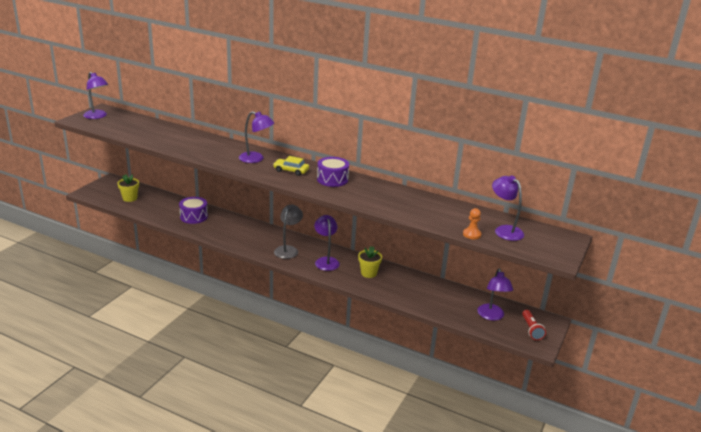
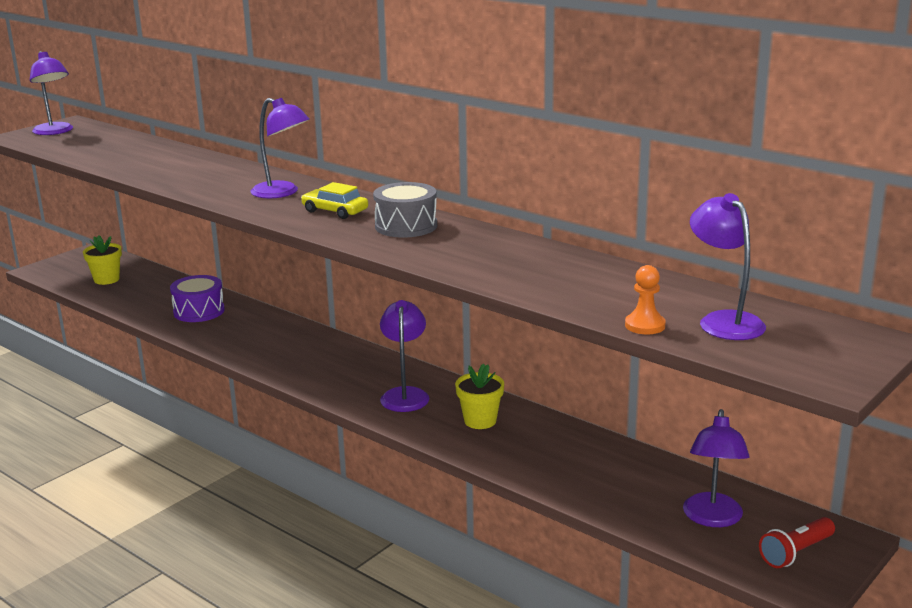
camera: 15 degrees right, 5 degrees down
(288, 249) = (342, 372): grey lamp -> none
(332, 179) = (406, 226): purple drum -> grey drum
(531, 330) = (796, 553): red flashlight -> red flashlight turned 45 degrees clockwise

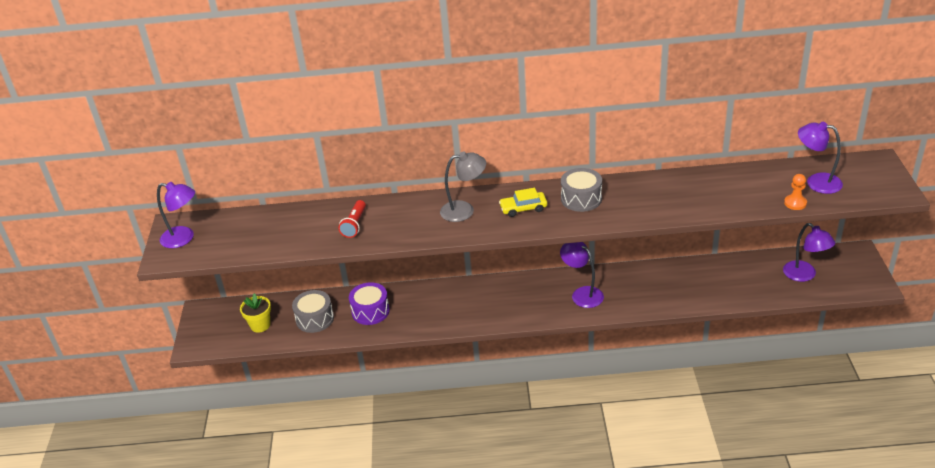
camera: 40 degrees left, 15 degrees up
(150, 295) = (315, 319): none -> grey drum
(282, 193) = (464, 210): purple lamp -> grey lamp
(480, 421) = (641, 286): yellow flower pot -> none
(796, 553) = (852, 271): red flashlight -> red flashlight (355, 225)

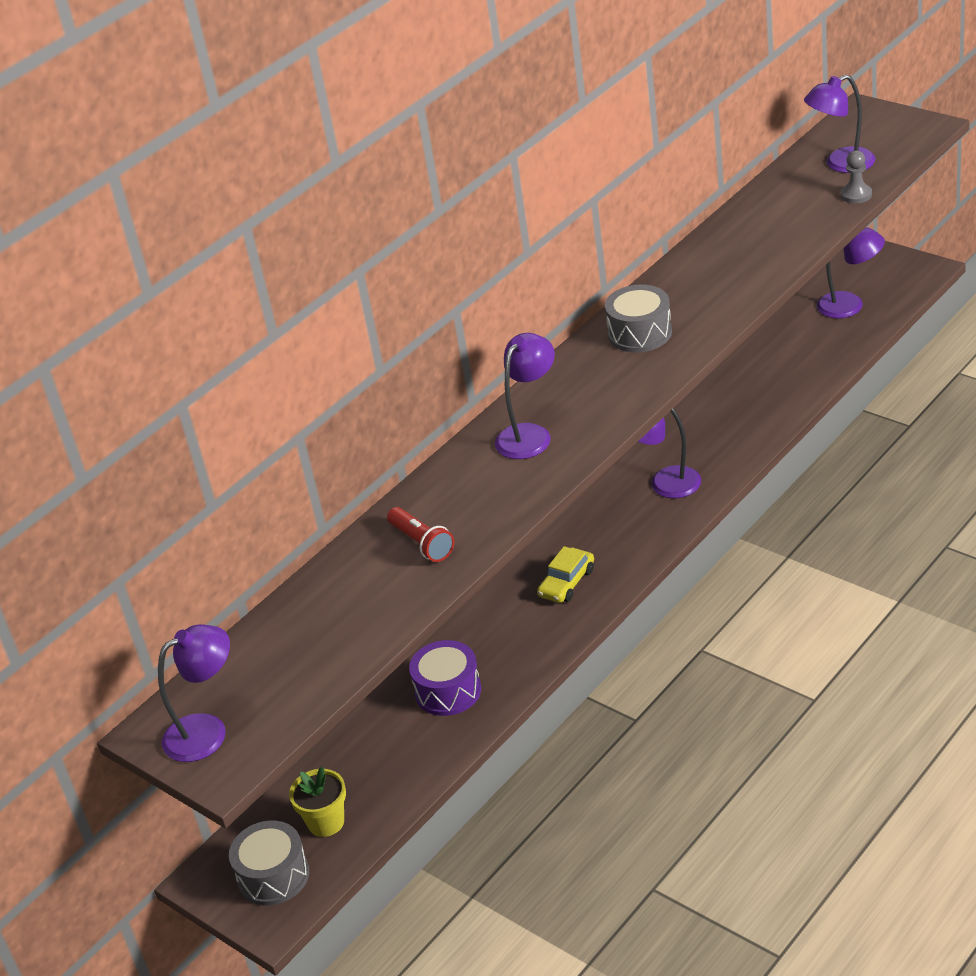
camera: 45 degrees left, 0 degrees up
(315, 319) = (389, 756): grey drum -> grey drum (273, 876)
(464, 210) = (529, 434): grey lamp -> purple lamp
(523, 208) = (594, 385): yellow car -> yellow car (566, 583)
(795, 203) = (856, 195): orange pawn -> grey pawn

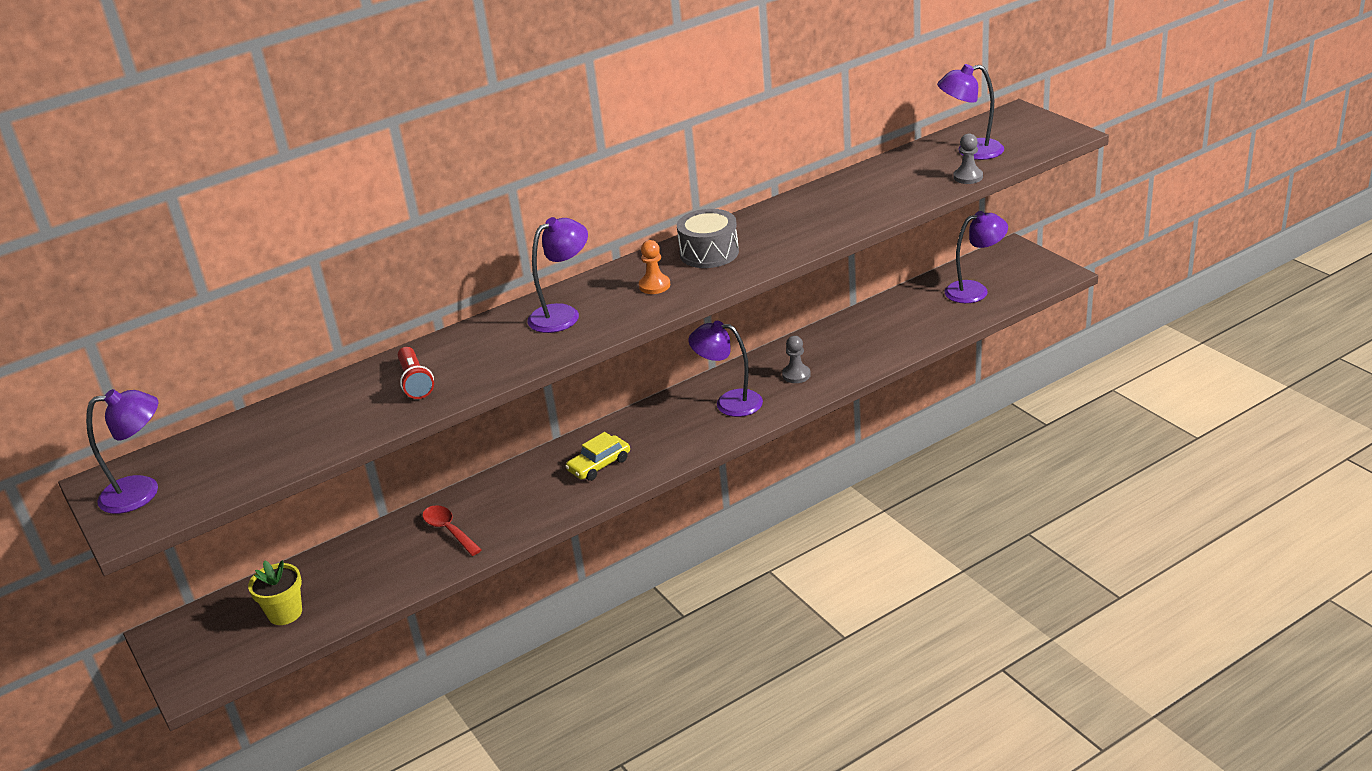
camera: 15 degrees right, 5 degrees down
(273, 876) = (216, 646): grey drum -> none
(448, 691) = (448, 530): purple drum -> red spoon
(606, 382) = (654, 286): none -> orange pawn
(717, 438) = (796, 375): none -> grey pawn
(850, 305) = (975, 290): purple lamp -> purple lamp turned 45 degrees counterclockwise

